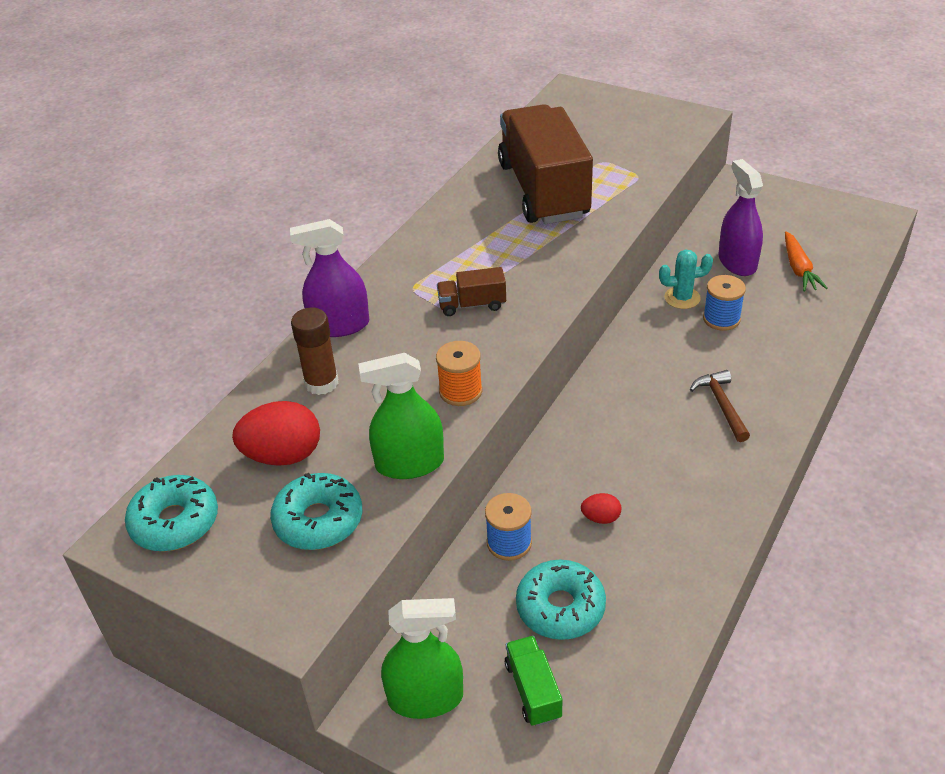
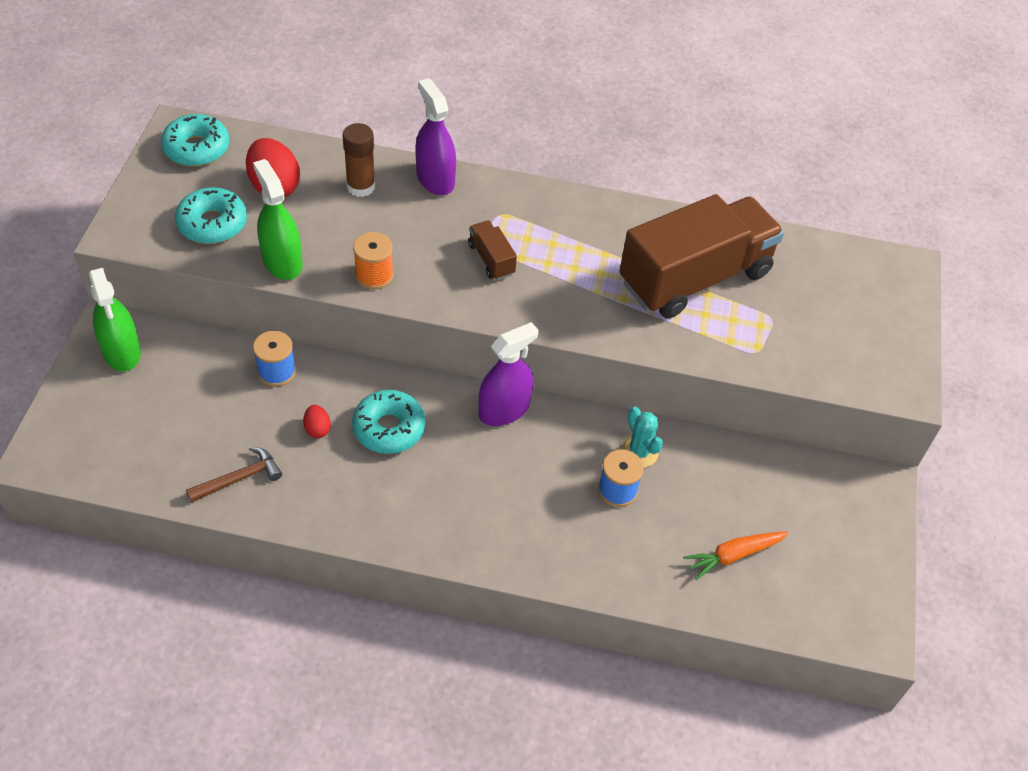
camera: 65 degrees right, 10 degrees up
(533, 690) = (137, 413): green truck -> none
(560, 607) = (217, 417): turquoise donut -> turquoise donut (389, 428)
(721, 405) = (485, 503): brown hammer -> brown hammer (239, 478)
(737, 262) = (721, 495): purple spray bottle -> purple spray bottle (504, 409)

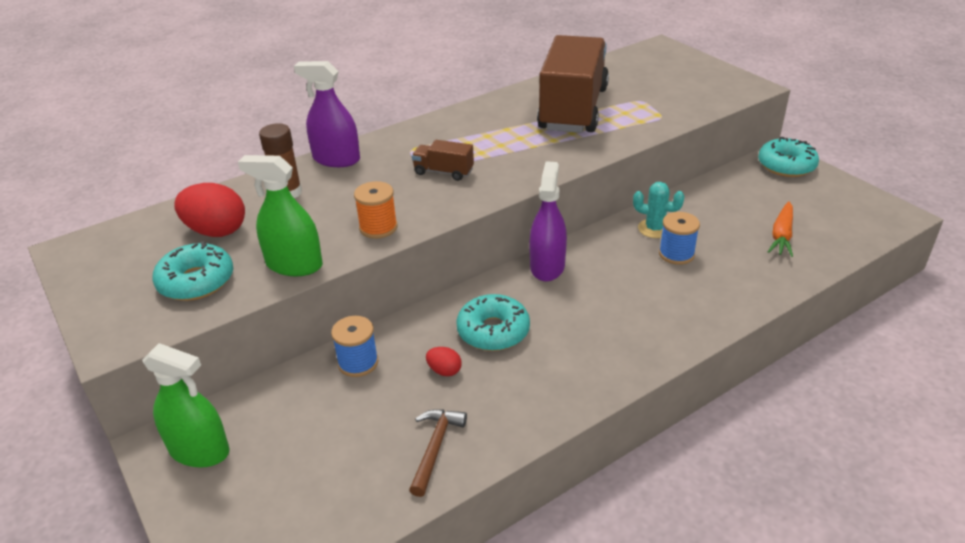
camera: 40 degrees left, 15 degrees down
(197, 148) = (108, 250): turquoise donut -> turquoise donut (786, 165)

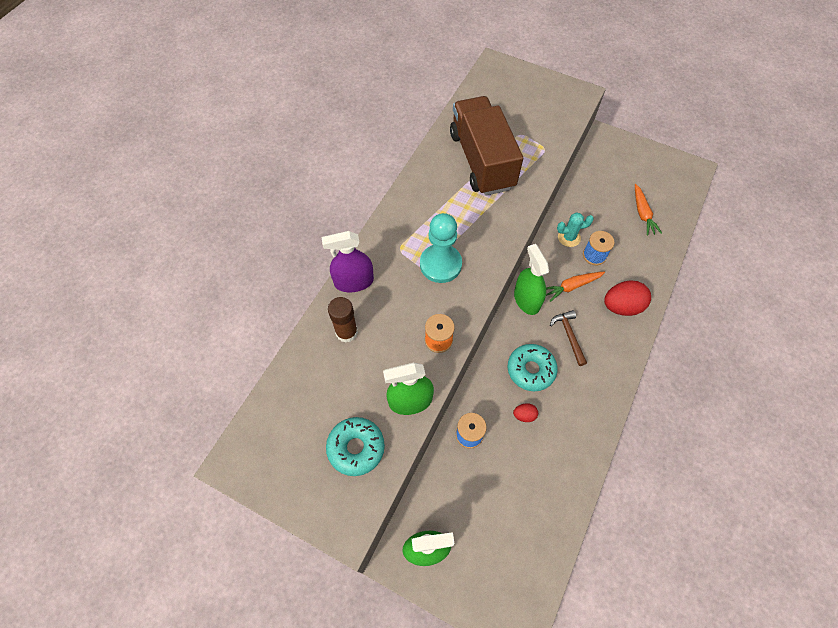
camera: 30 degrees left, 25 degrees up
(216, 231) = (327, 394): red egg -> red egg (621, 306)
(435, 448) = (558, 474): brown hammer -> brown hammer (569, 336)
(443, 172) = (440, 264): brown truck -> turquoise pawn
(547, 266) = (526, 300): purple spray bottle -> green spray bottle
(619, 273) = (571, 287): none -> orange carrot
(786, 165) = (612, 145): turquoise donut -> none

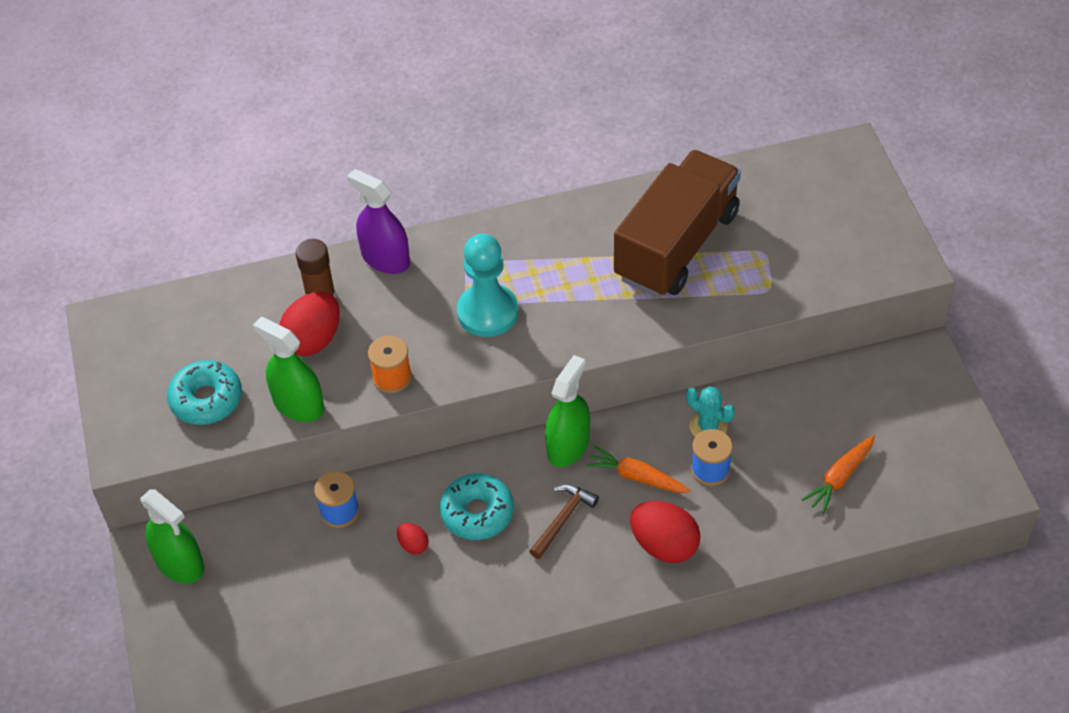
camera: 50 degrees right, 10 degrees down
(372, 358) = (313, 340): none -> red egg

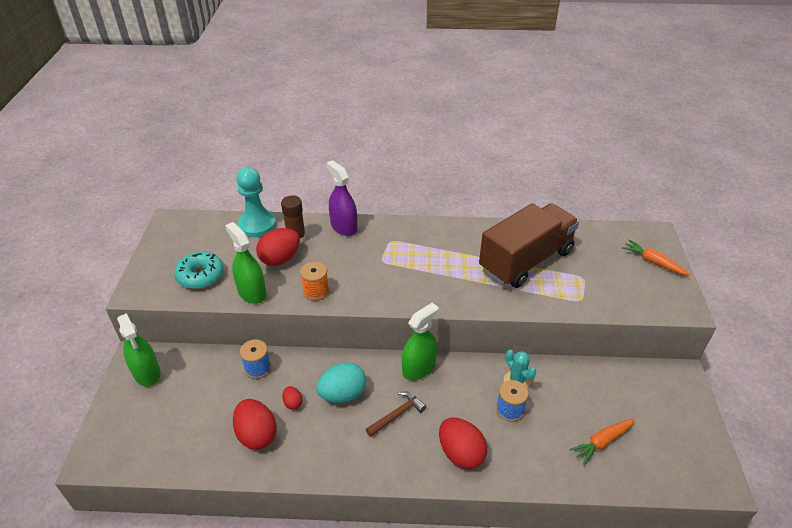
camera: 15 degrees right, 10 degrees down
(384, 601) = (257, 435): none -> red egg
(477, 513) = (343, 394): turquoise donut -> turquoise egg
(487, 312) = (391, 269): turquoise pawn -> turquoise pawn (257, 225)
(636, 477) = (457, 400): orange carrot -> orange carrot (653, 262)

